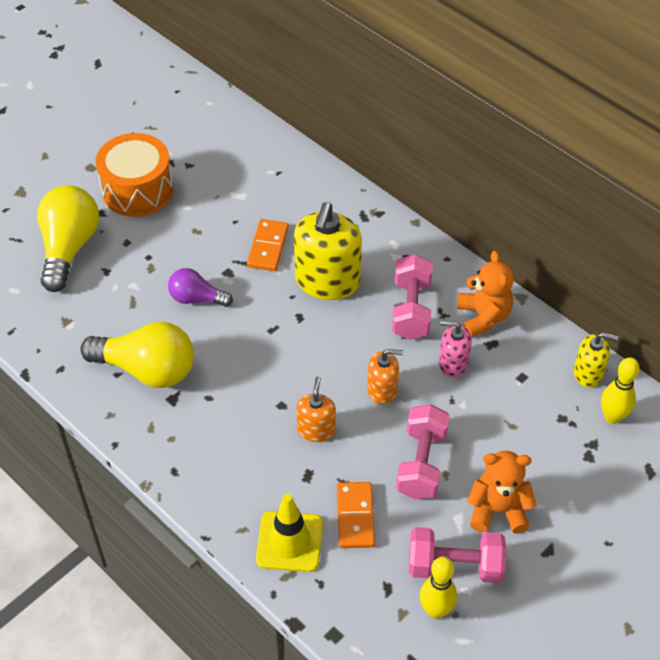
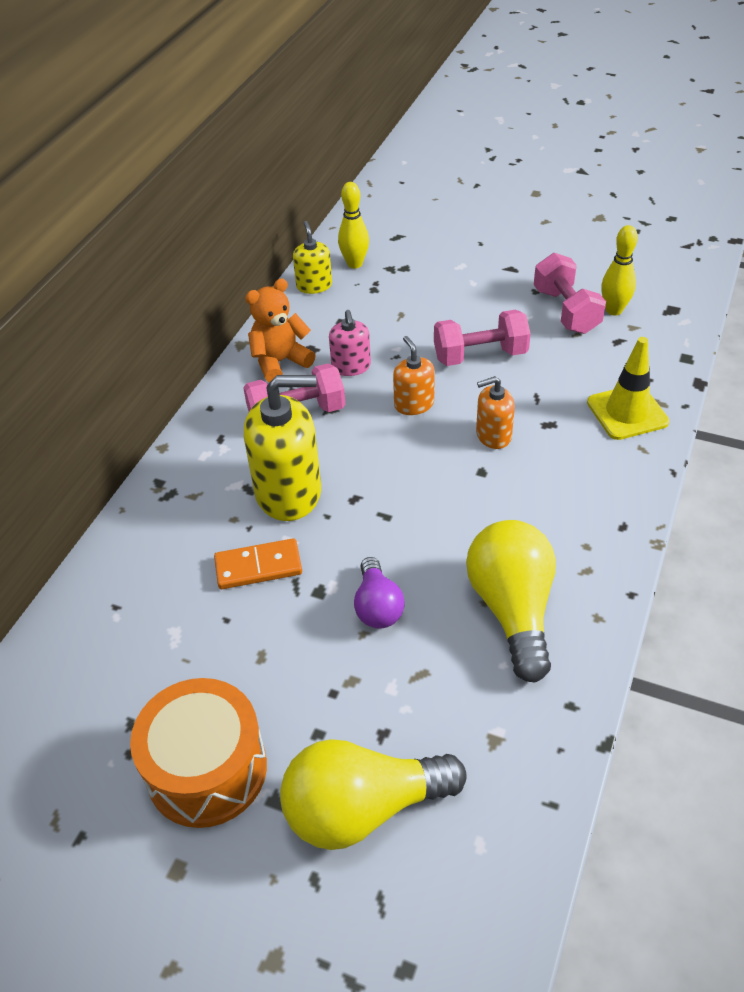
camera: 110 degrees left, 5 degrees down
(355, 516) = (567, 379): orange domino -> none
(498, 510) = (494, 301): orange teddy bear -> none

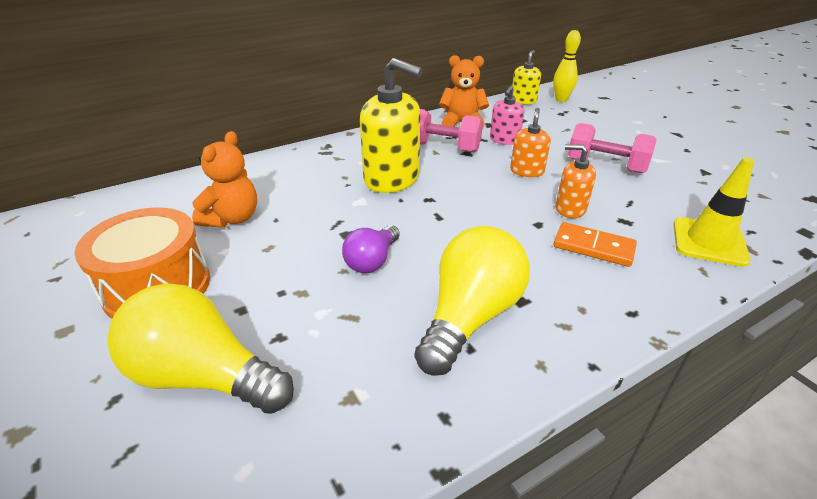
camera: 35 degrees right, 10 degrees down
(177, 648) = (232, 218): none -> orange teddy bear
(258, 567) = (327, 204): orange domino -> orange domino (593, 247)
(566, 311) = (705, 167): pink dumbbell -> none
(614, 310) = (752, 181): yellow bowling pin -> none

